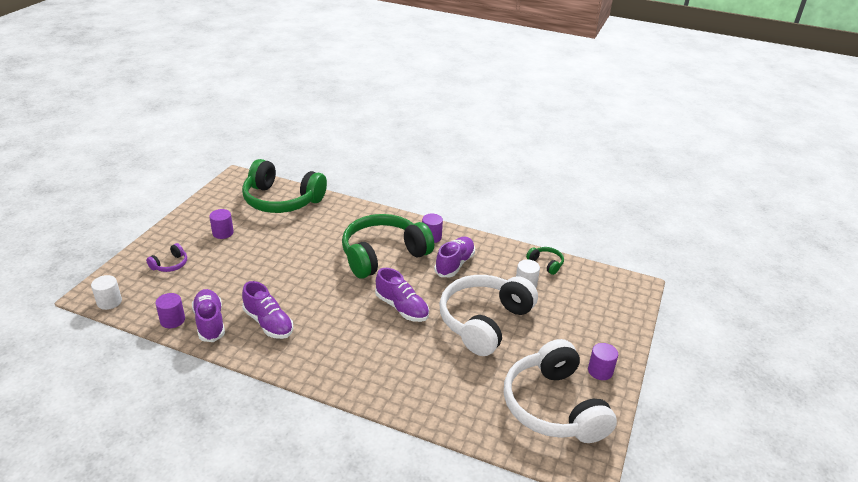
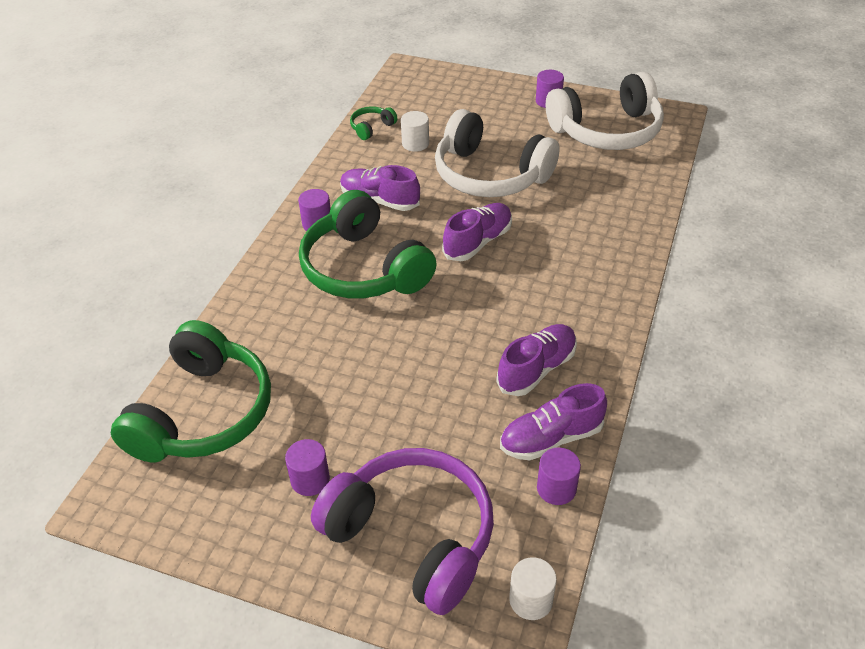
camera: 90 degrees left, 10 degrees up
(170, 264) = (413, 536): purple headphones -> purple headphones, size x2.45

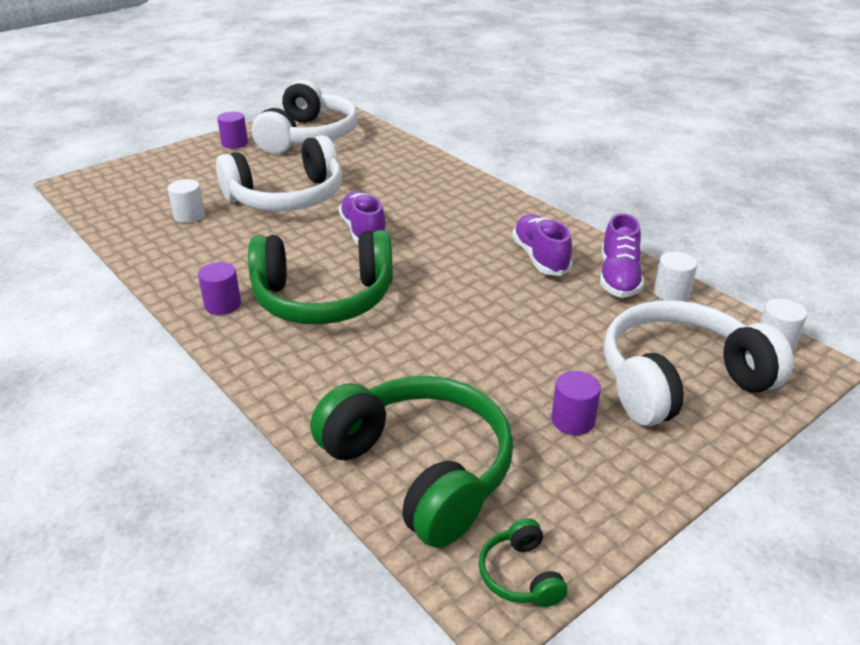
camera: 60 degrees left, 10 degrees down
(371, 128) = (127, 229): green headphones -> green headphones (520, 575)
(380, 200) = (240, 259): purple shoe -> none
(413, 536) = (679, 380): purple headphones -> white headphones
(556, 488) = (671, 293): purple cylinder -> white cylinder

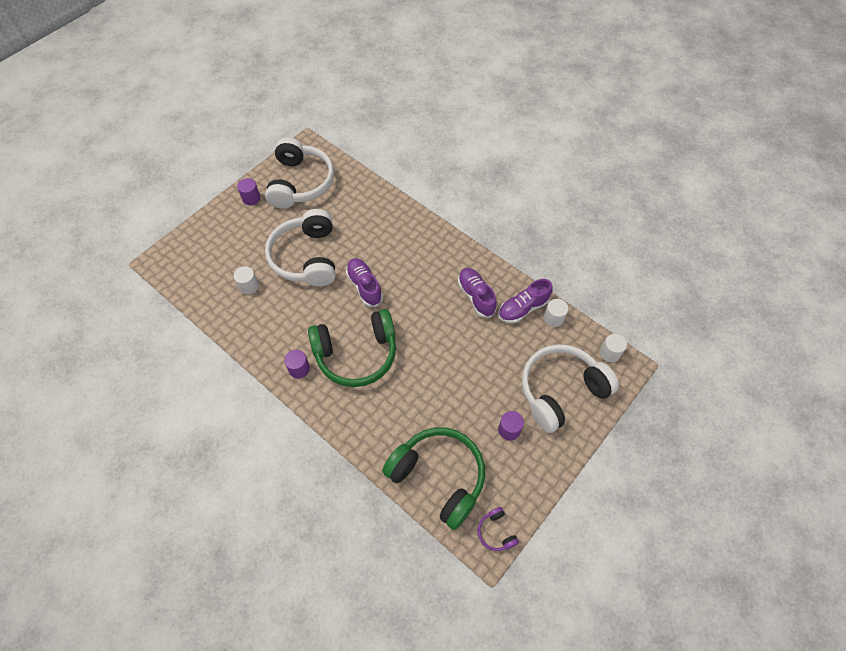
camera: 10 degrees left, 25 degrees up
(287, 198) = (306, 257): white headphones -> white headphones turned 120 degrees clockwise
(520, 575) = (496, 532): green headphones -> purple headphones
(618, 277) = (523, 308): purple shoe -> purple shoe turned 60 degrees clockwise

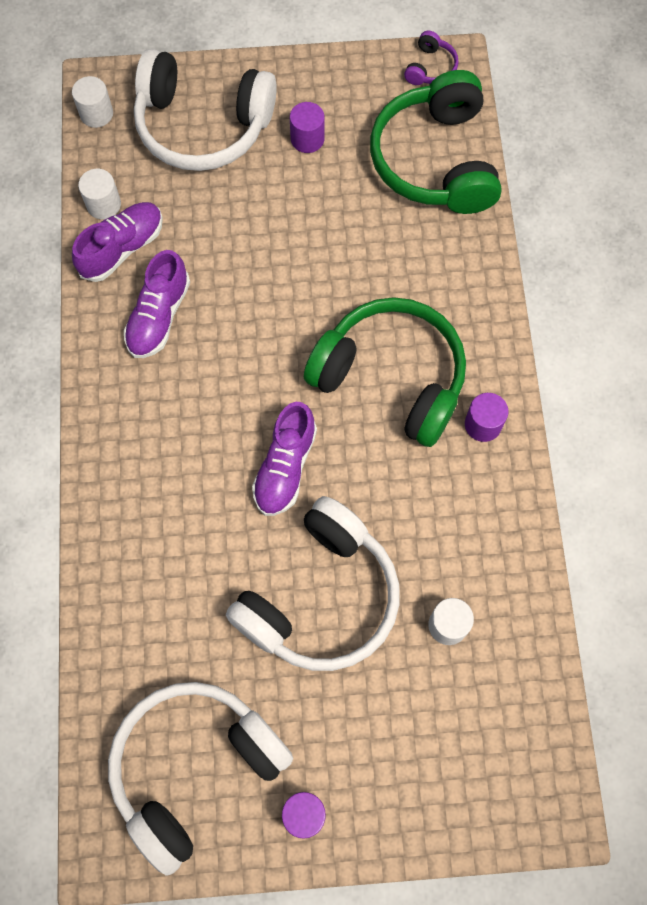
camera: 135 degrees left, 10 degrees up
(523, 308) = (122, 248): purple shoe -> purple shoe turned 60 degrees counterclockwise

